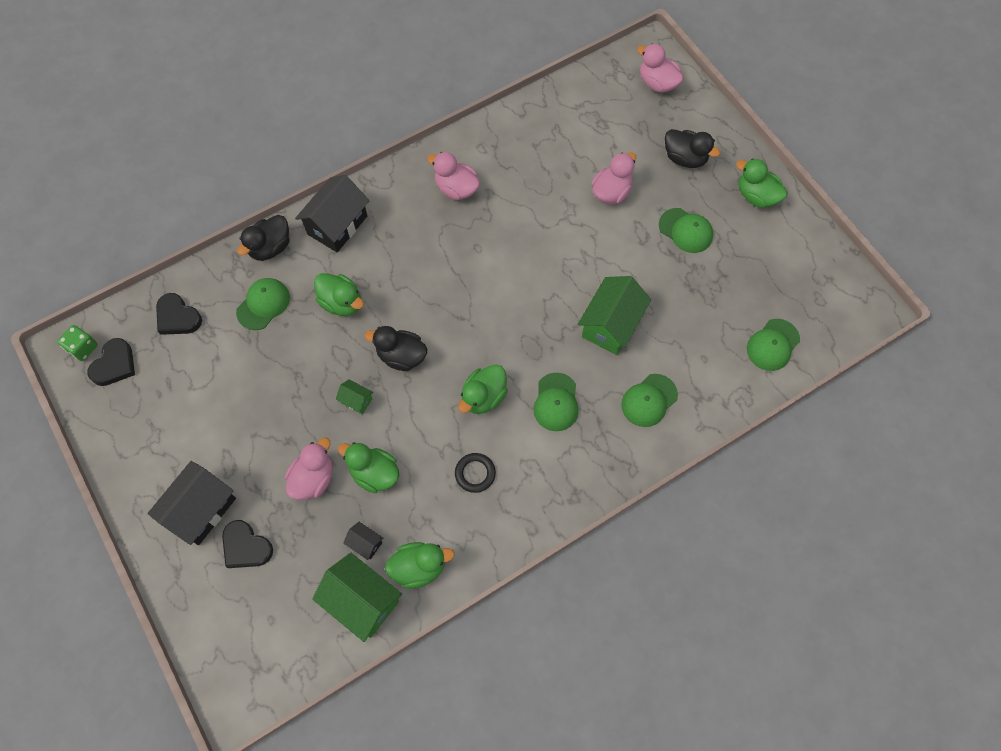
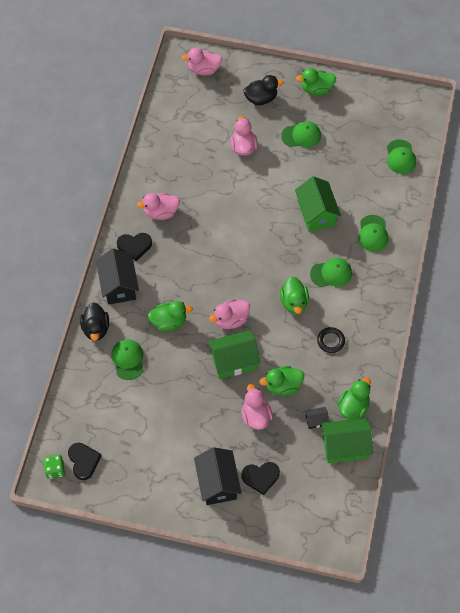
camera: 45 degrees left, 5 degrees down
(178, 317) = (89, 407): black heart -> black heart (134, 246)
(356, 401) = (233, 361): green house -> green house, size x2.13
(401, 356) = (231, 320): black duck -> pink duck
(556, 402) = (331, 273): green cap -> green cap turned 60 degrees counterclockwise

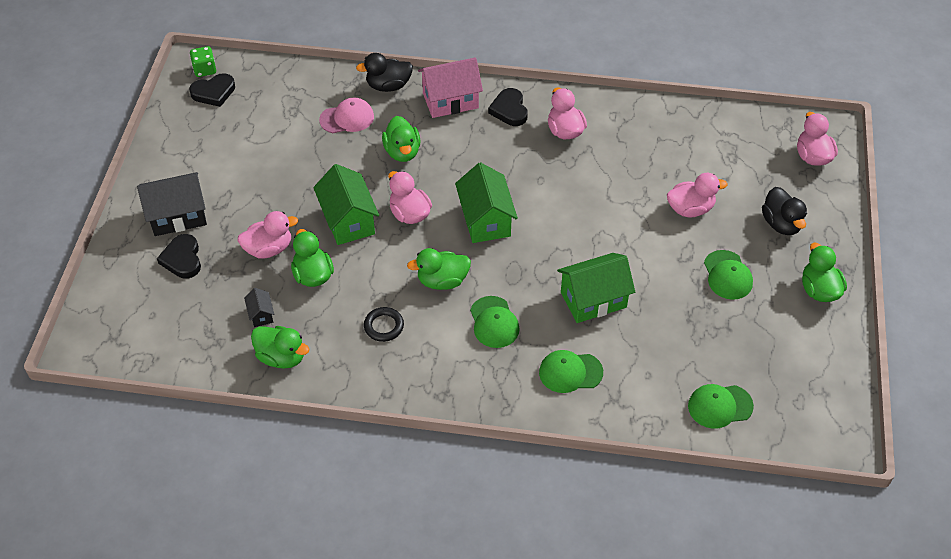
camera: 85 degrees right, 10 degrees down
(119, 285) = (450, 101): black house -> pink house
(128, 359) = (347, 118): green cap -> pink cap
(344, 446) = (222, 349): green house -> green house (486, 220)

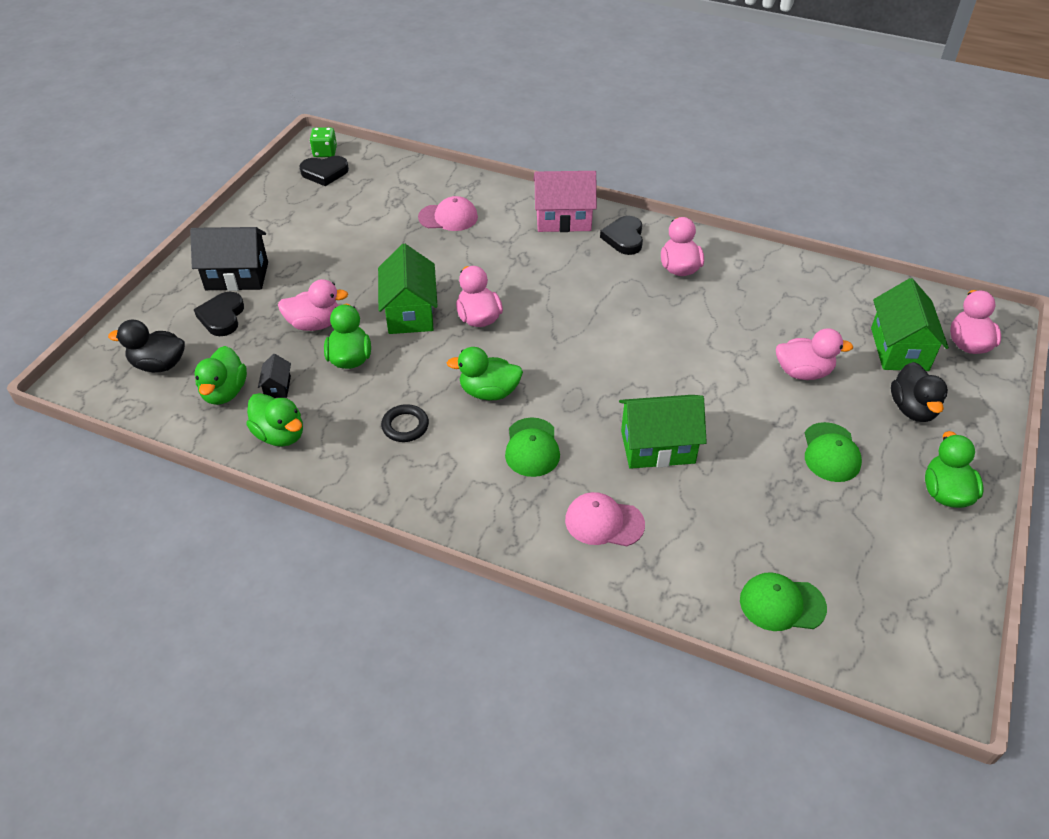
camera: 15 degrees right, 5 degrees down
(388, 86) = (503, 195): black duck -> black duck (159, 364)
(402, 152) = (494, 258): green duck -> green duck (224, 392)
(486, 220) = (560, 339): green house -> green house (899, 349)
(570, 372) = (604, 522): green cap -> pink cap

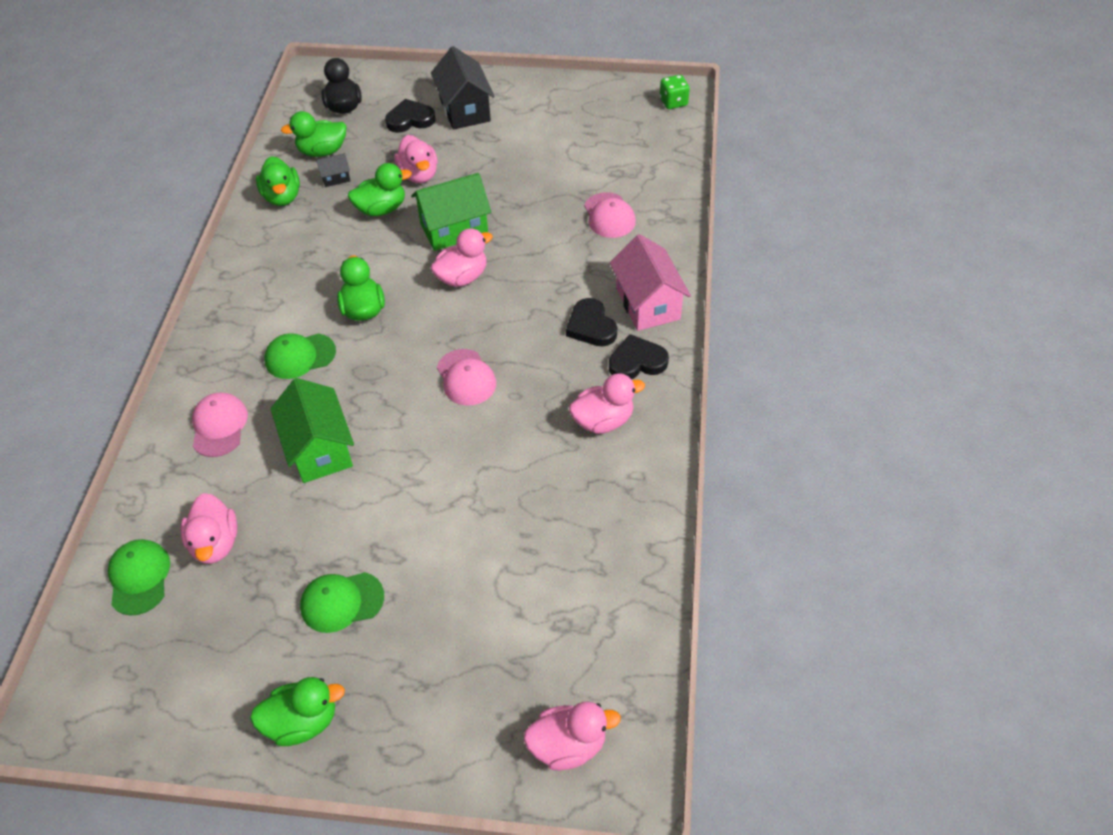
camera: 75 degrees right, 5 degrees up
(280, 435) = (282, 197): green duck -> green duck turned 45 degrees counterclockwise
(324, 173) = (639, 112): black heart -> black heart (591, 326)
(405, 426) = (308, 266): black ring -> none
(605, 336) = (466, 378): none -> pink cap
(803, 372) = (462, 563): pink duck -> pink duck (215, 543)
(899, 349) = (533, 662): green house -> none
(912, 409) = (429, 682): black duck -> none

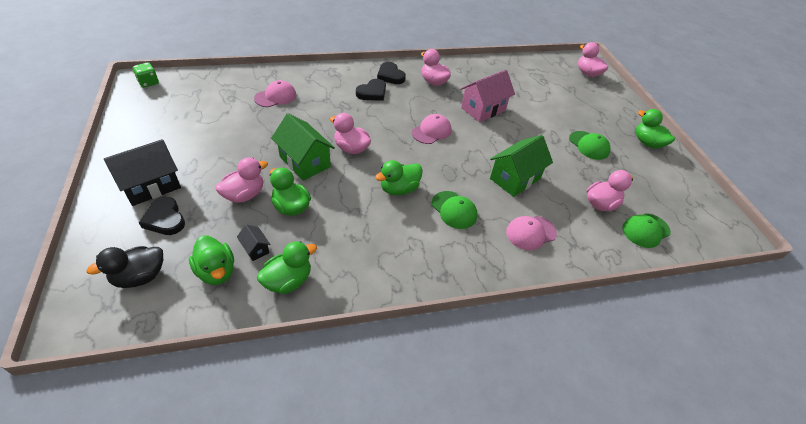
camera: 115 degrees left, 5 degrees down
(647, 304) = (347, 76): pink house -> pink house (483, 109)

